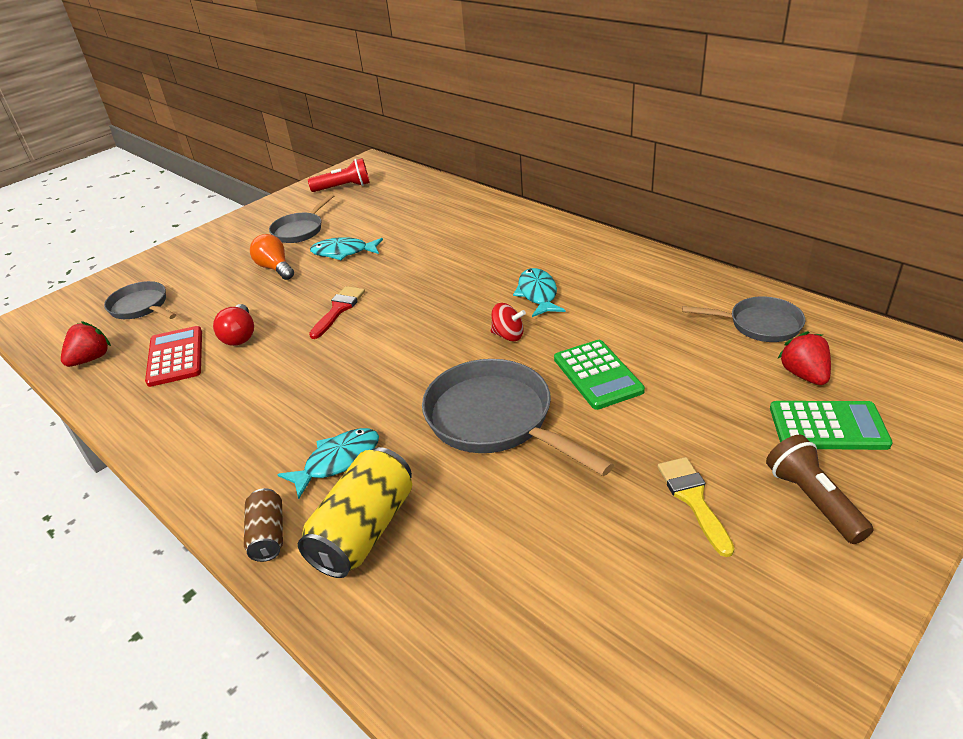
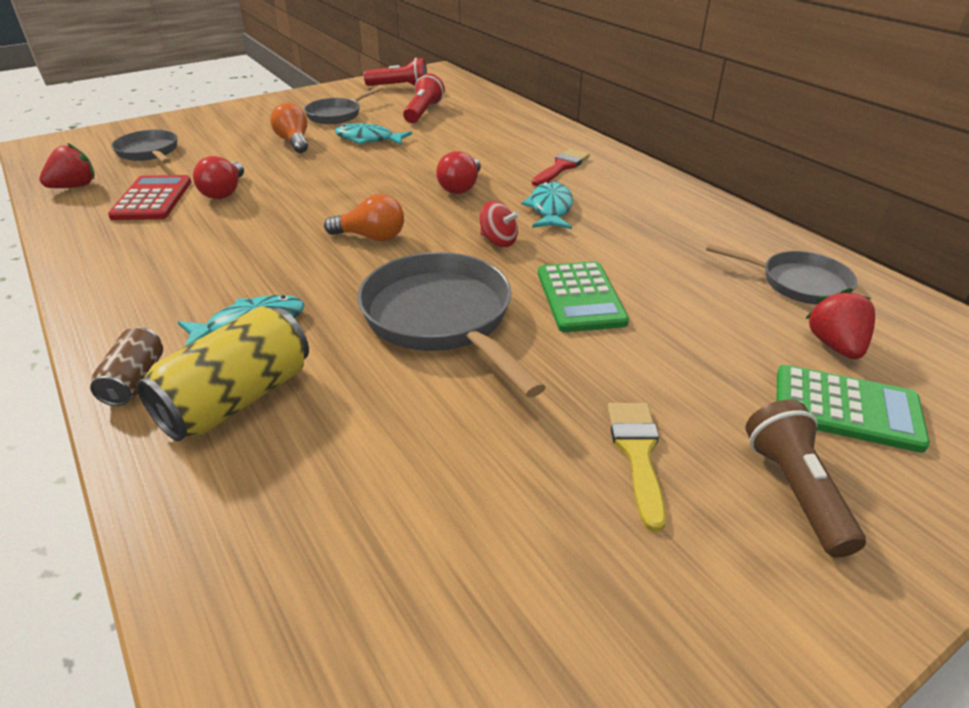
camera: 10 degrees right, 0 degrees up
(338, 310) = (334, 187): red brush -> red brush (561, 167)
(379, 212) = (423, 112): none -> red flashlight
(398, 354) = (371, 237): none -> orange light bulb
(452, 287) = (461, 187): none -> red light bulb

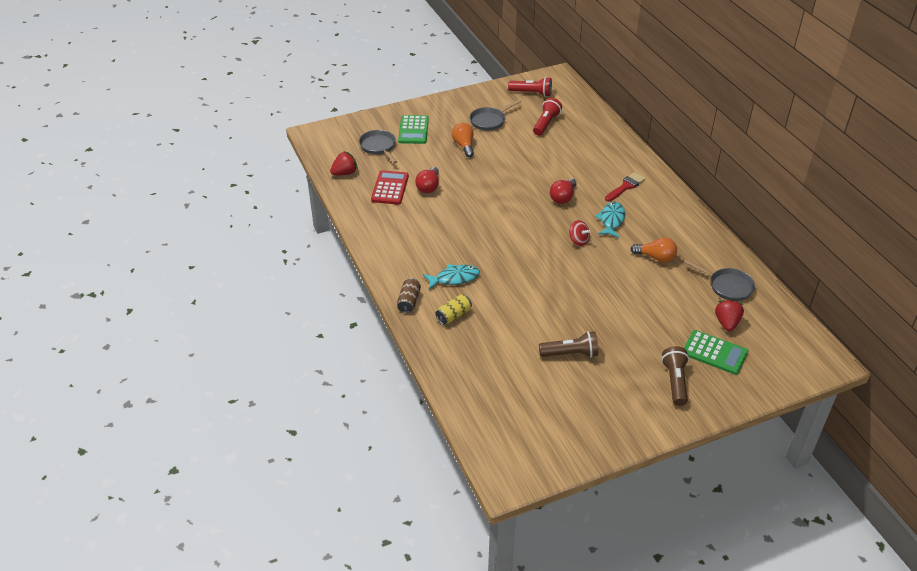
camera: 10 degrees right, 5 degrees up
(237, 399) = (453, 315): yellow can -> yellow can, size x0.56
(368, 139) = (509, 148): turquoise fish -> none
(371, 237) = (511, 230): orange light bulb -> orange light bulb (655, 257)
(441, 319) = (543, 286): grey pan -> none
(522, 453) = (570, 354): none -> brown flashlight
(580, 297) = (613, 282): green calculator -> green calculator (413, 130)
(637, 454) = (617, 360): yellow brush -> none

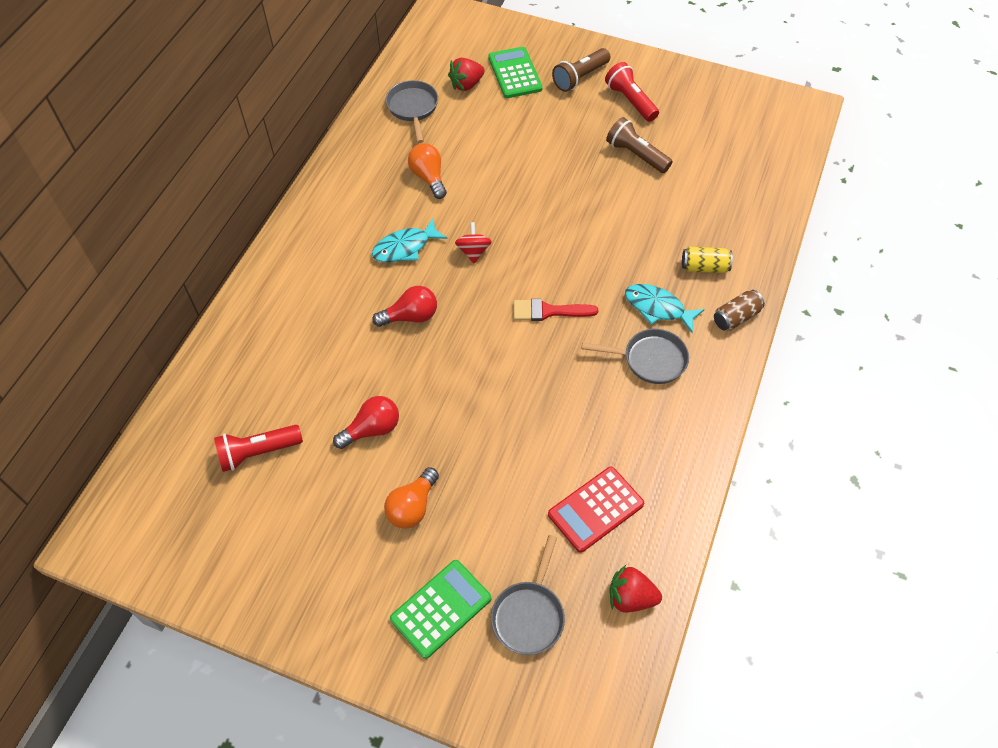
camera: 135 degrees left, 15 degrees up
(428, 187) = (543, 467): red light bulb -> red light bulb (372, 429)
(489, 121) = (317, 528): grey pan -> grey pan (650, 359)
(531, 93) = (184, 535): red flashlight -> red flashlight (630, 101)
(625, 186) = (325, 275): red brush -> red brush (549, 311)

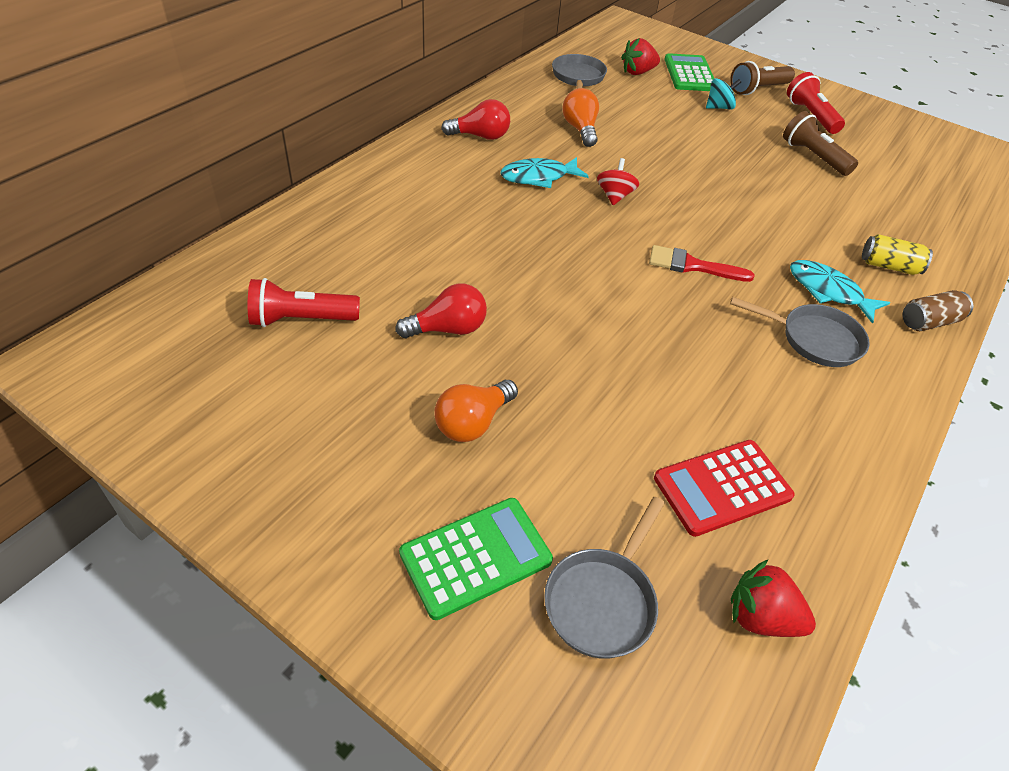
camera: 10 degrees right, 10 degrees down
(410, 316) = (527, 235): red light bulb -> red light bulb (480, 136)
(547, 113) = (719, 107): none -> turquoise spinning top

